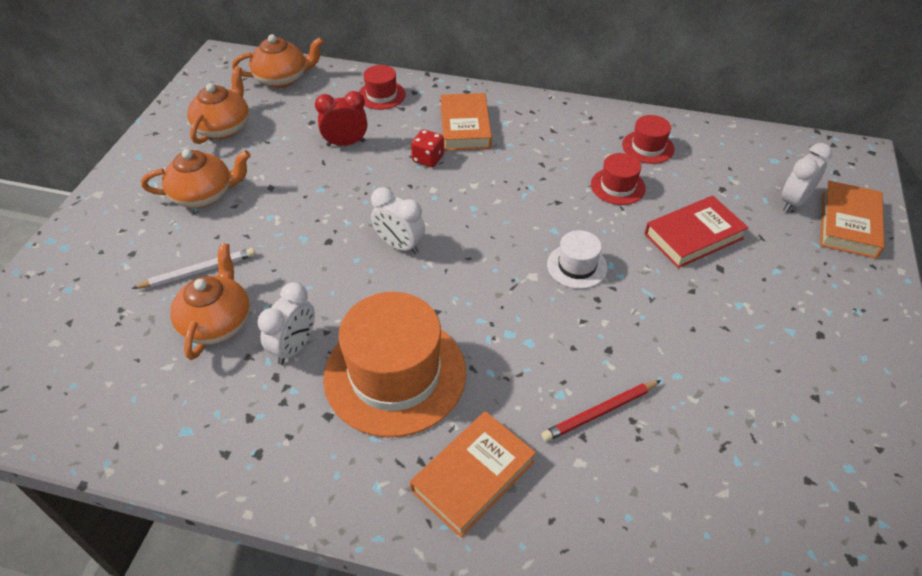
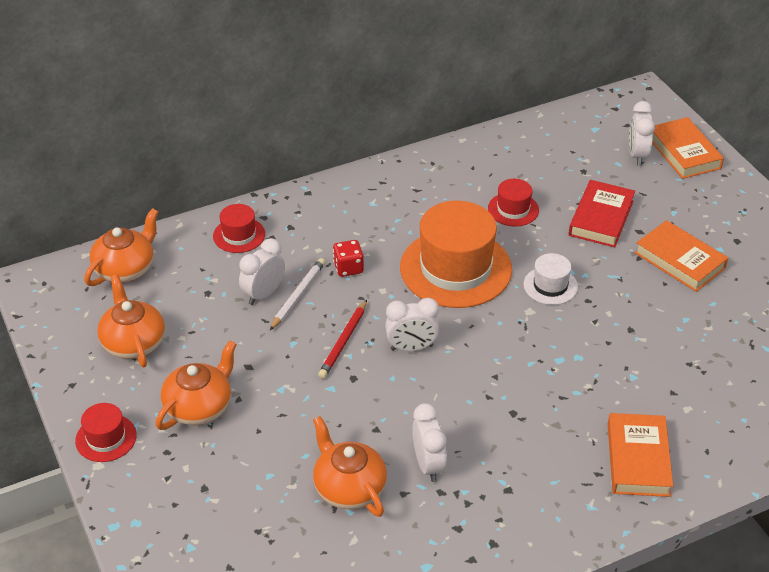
camera: 40 degrees left, 5 degrees down
(198, 271) = (281, 464): white pencil -> white pencil (298, 295)
(345, 143) = (263, 294): red clock -> white clock
(395, 374) = (518, 435): orange hat -> orange hat (455, 268)
(465, 127) = (344, 224): orange book -> orange book (679, 260)
(600, 412) = (667, 371): red pencil -> red pencil (343, 342)
(648, 147) = (500, 165): red hat -> red hat (106, 438)

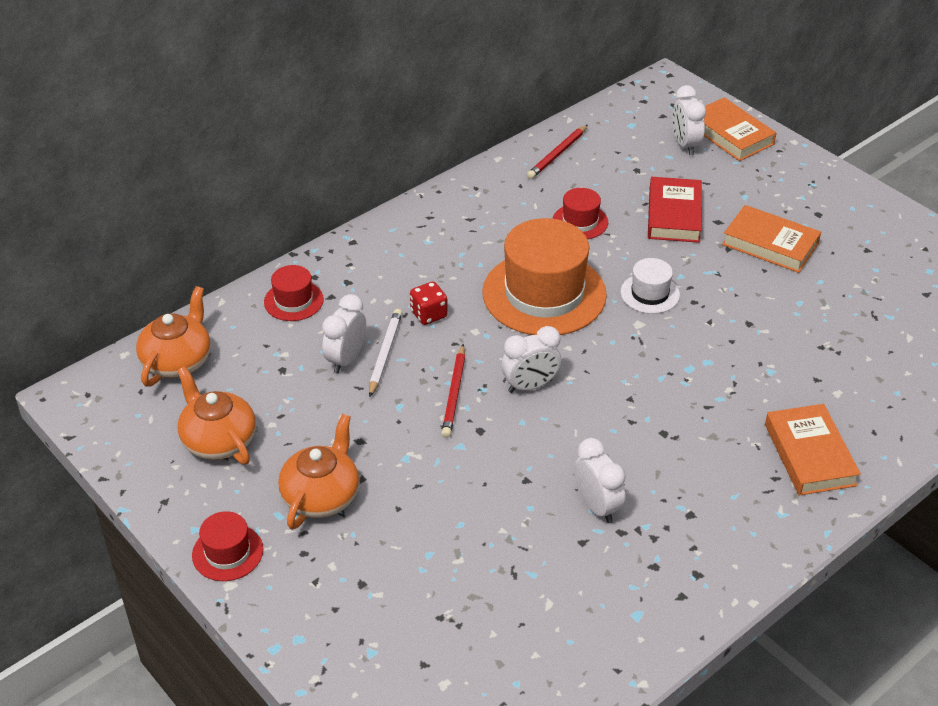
camera: 15 degrees left, 0 degrees up
(348, 487) = (521, 548): orange teapot -> none
(517, 145) = (557, 154): none -> red pencil

